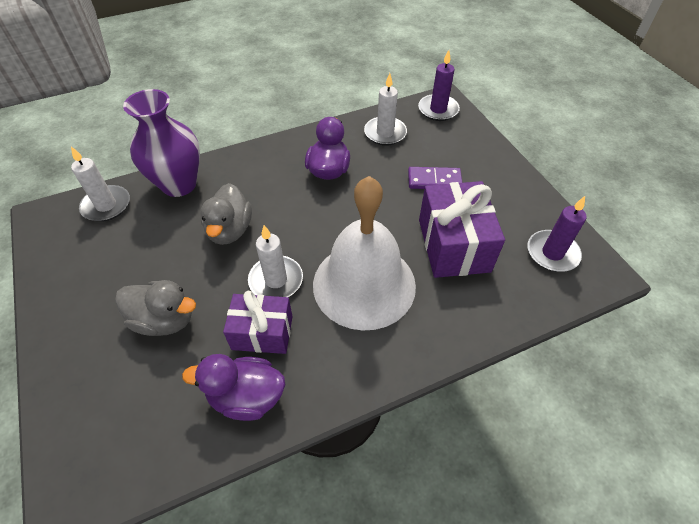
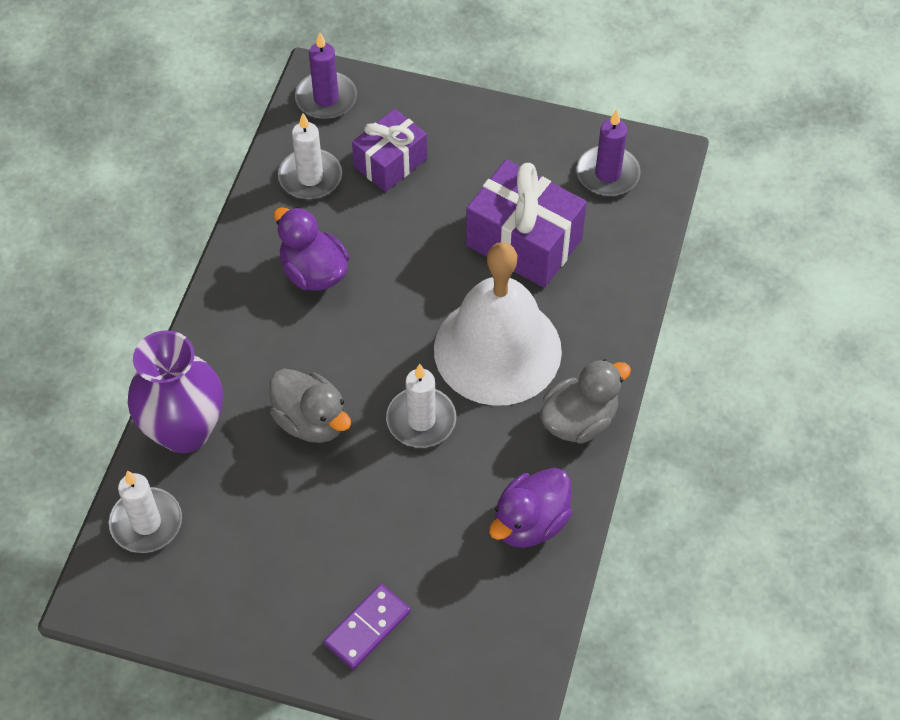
camera: 50 degrees left, 5 degrees up
(164, 320) = (379, 545): grey duck -> grey duck (579, 420)
(262, 332) = (473, 469): purple gift -> purple gift (390, 163)
(434, 180) = (427, 190): purple domino -> purple domino (367, 628)

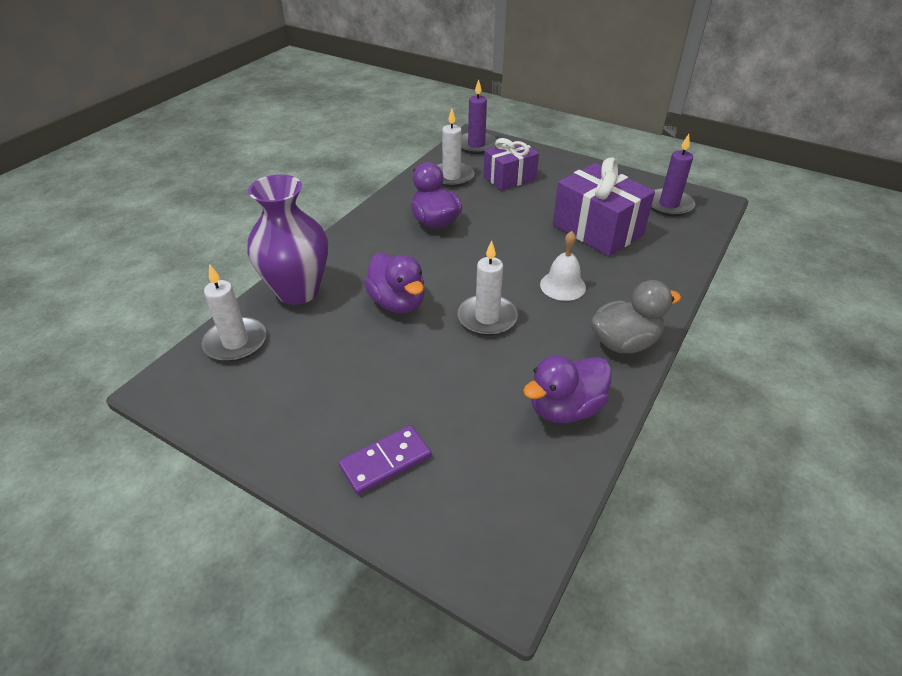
camera: 15 degrees right, 15 degrees down
(311, 421) = (397, 302): grey duck -> purple duck
(497, 349) = (562, 285): white bell -> white bell, size x0.43

